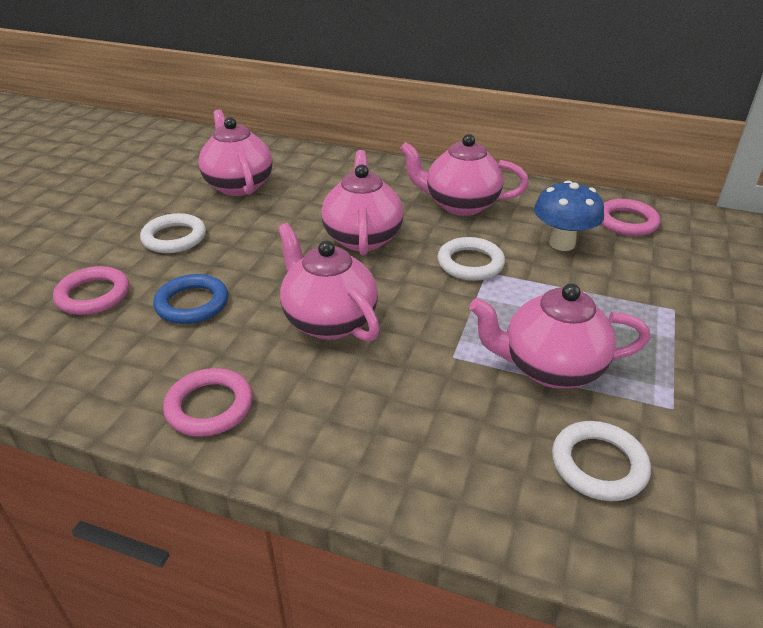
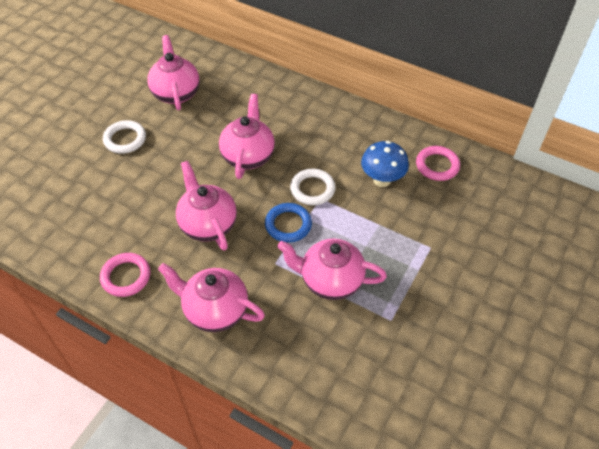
camera: 10 degrees right, 15 degrees up
(93, 295) = (69, 183): pink ring -> none
(192, 303) = (128, 198): blue ring -> blue ring (288, 225)
(460, 205) = (325, 133): pink teapot -> pink teapot (215, 310)
(598, 465) = (330, 349): white ring -> none

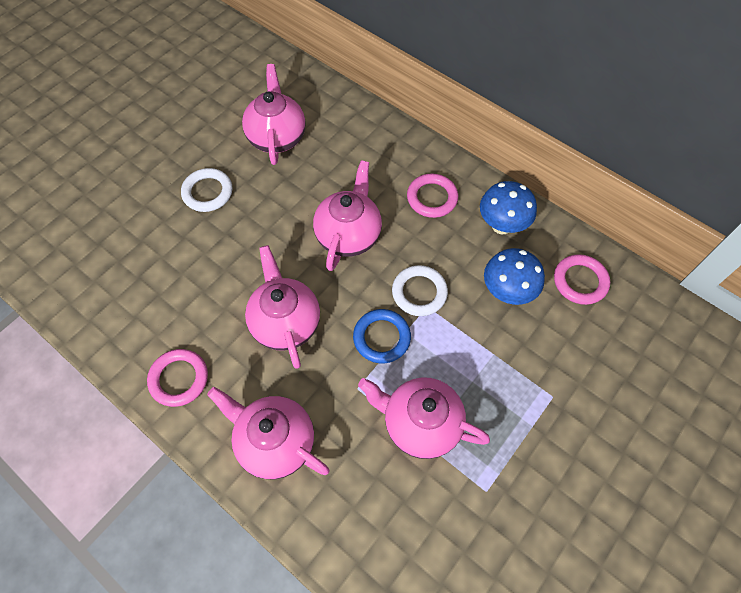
camera: 10 degrees right, 10 degrees up
(310, 122) = (432, 198): none -> pink ring
(369, 134) = (501, 225): none -> blue mushroom

